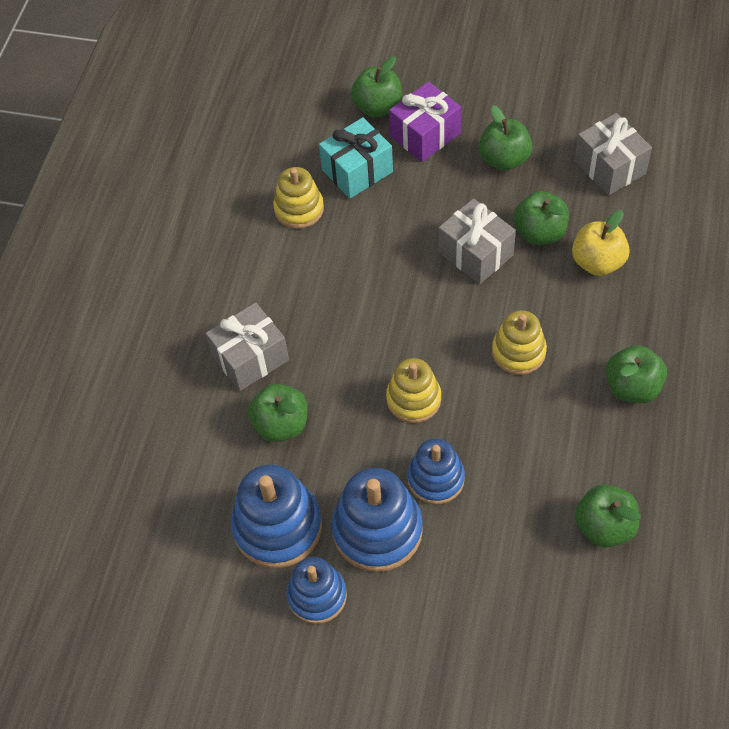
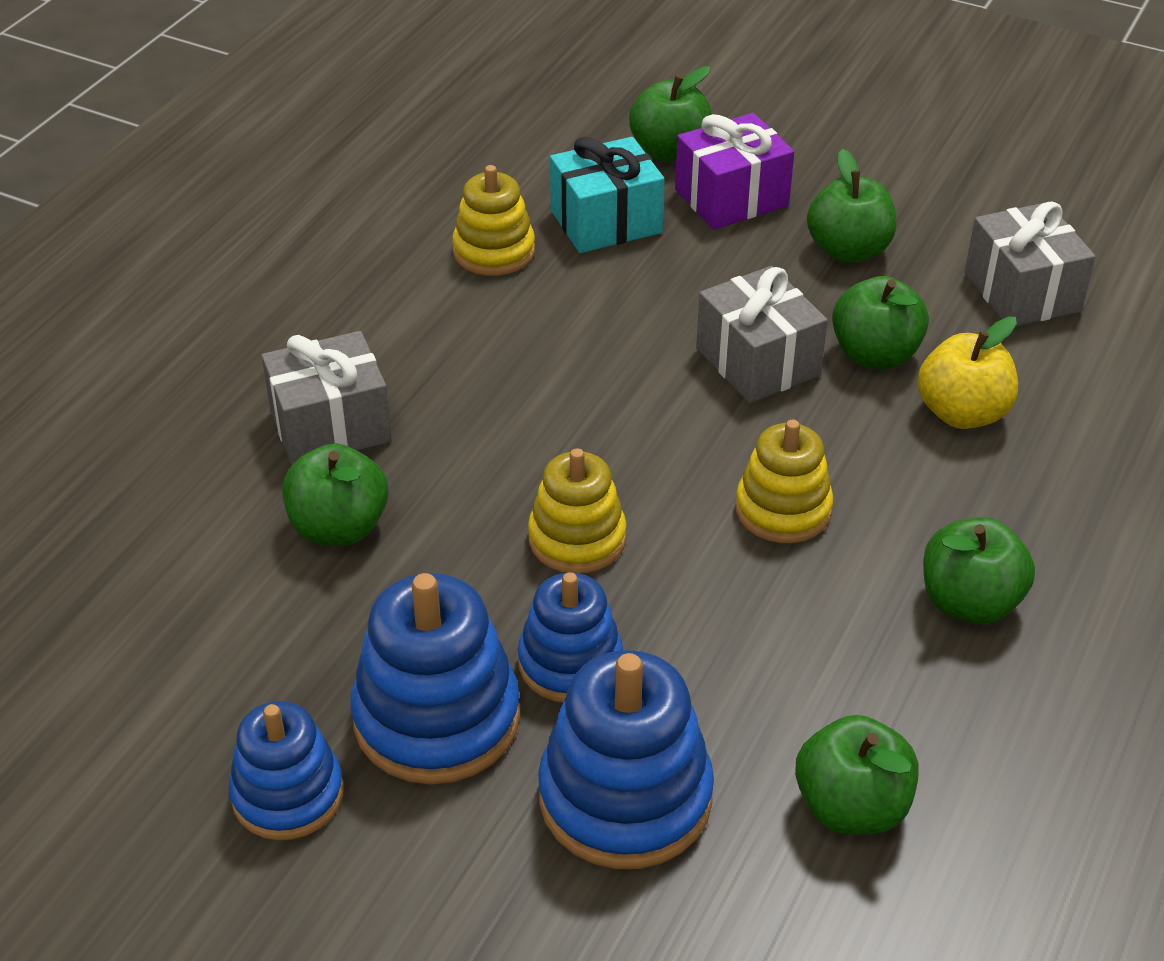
camera: 10 degrees right, 15 degrees down
(277, 527) = (267, 673): blue stacking toy -> blue stacking toy (625, 797)

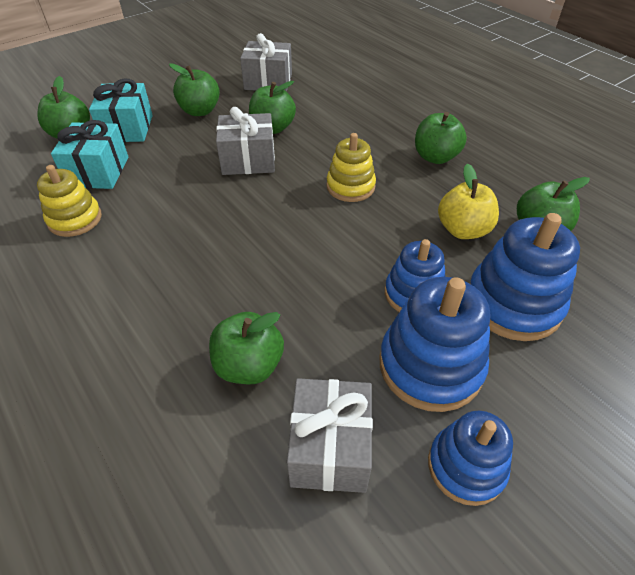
camera: 65 degrees left, 5 degrees up
(330, 426) = (155, 342): grey gift -> grey gift (330, 448)
(577, 539) = (326, 261): yellow stacking toy -> none
(731, 197) = (127, 128): purple gift -> turquoise gift
(962, 413) = (326, 120): yellow apple -> yellow apple (463, 230)

